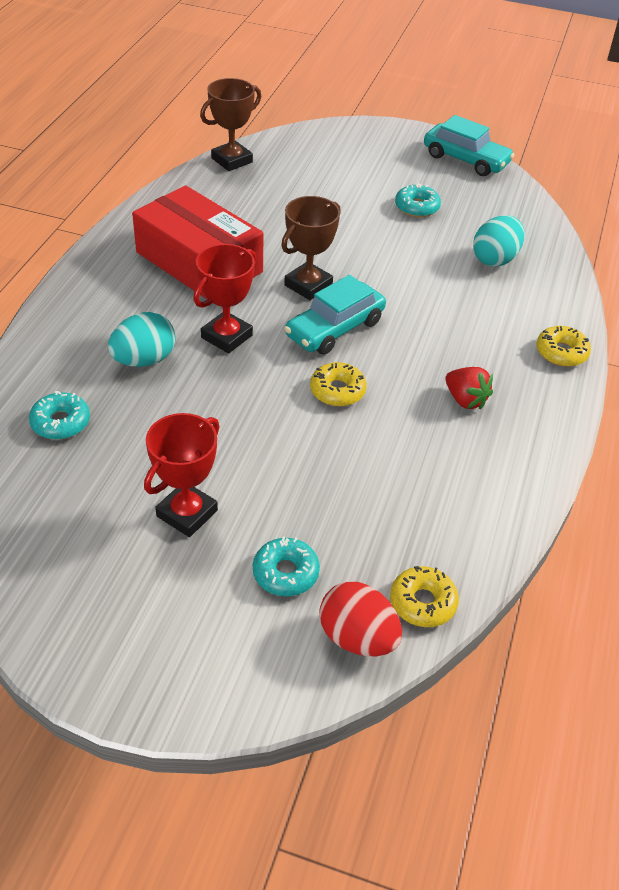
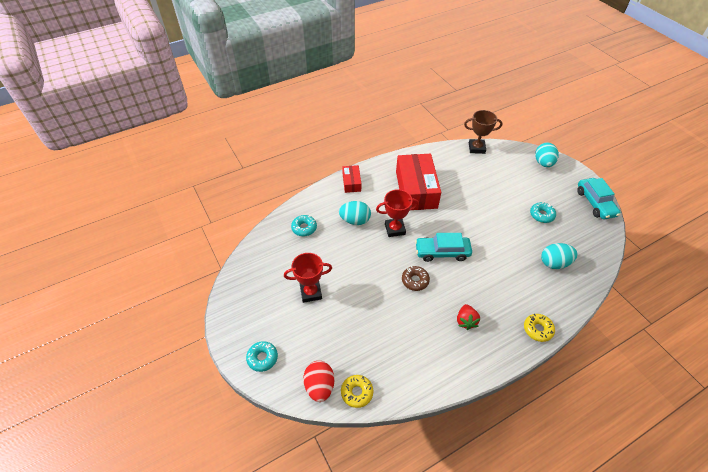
camera: 45 degrees right, 5 degrees up
(73, 306) = (351, 182): none -> red box
(285, 573) = (320, 341): turquoise donut -> turquoise donut (262, 358)
(308, 285) = (451, 225): brown trophy -> none
(337, 391) = (415, 280): yellow donut -> brown donut
(348, 139) = (543, 163): none -> turquoise egg

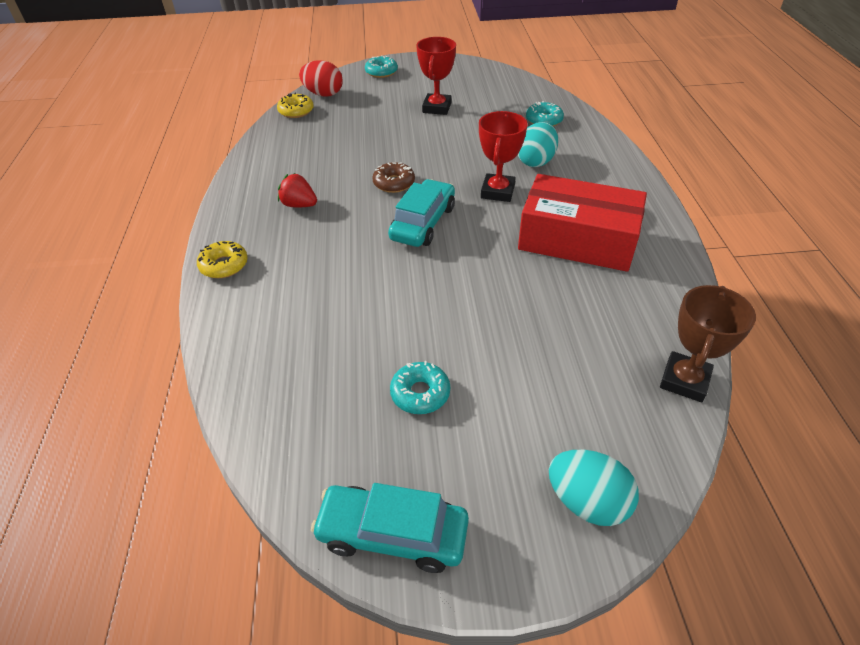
camera: 115 degrees right, 5 degrees down
(351, 182) = (623, 176): red box -> none
(554, 263) = (304, 347): turquoise egg -> none

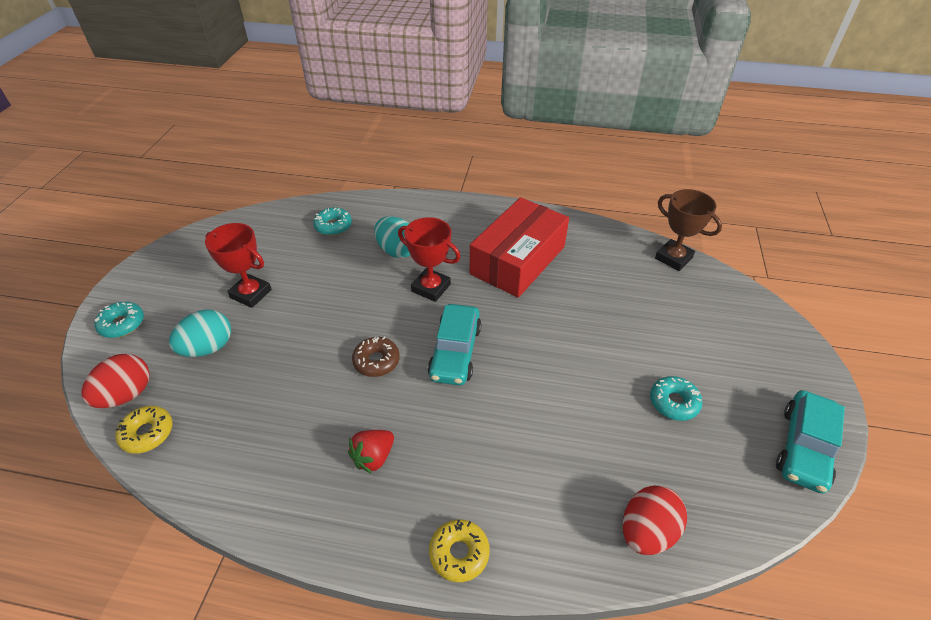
camera: 75 degrees left, 0 degrees up
(256, 380) = (647, 531): none -> red egg
(423, 223) = (455, 352): turquoise car -> turquoise car turned 120 degrees counterclockwise
(587, 501) = (769, 335): turquoise egg -> turquoise egg (208, 348)

